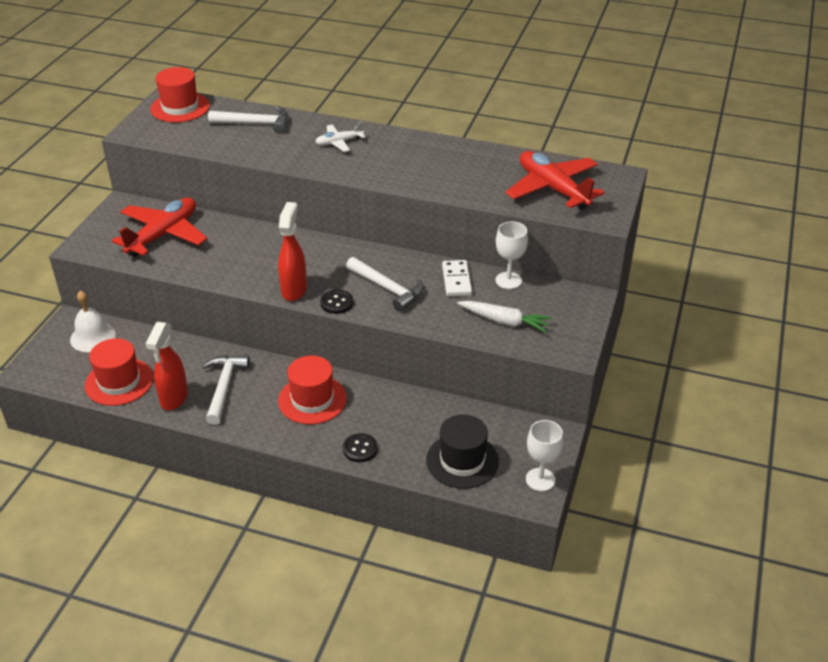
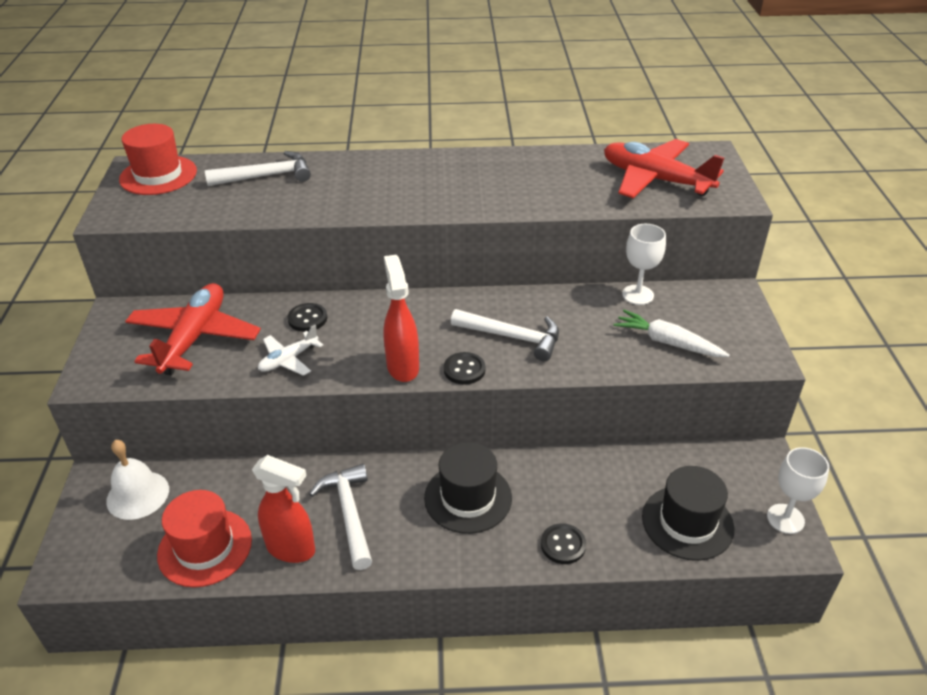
camera: 20 degrees left, 0 degrees up
(174, 399) = (291, 549): red spray bottle -> red spray bottle turned 60 degrees counterclockwise
(248, 240) = (307, 319): none -> black button
(312, 399) = (468, 498): red hat -> black hat
(339, 142) = (382, 177): white plane -> white plane (288, 359)
(456, 280) = (582, 308): white domino -> none
(504, 321) = (667, 342): white carrot -> white carrot turned 150 degrees counterclockwise

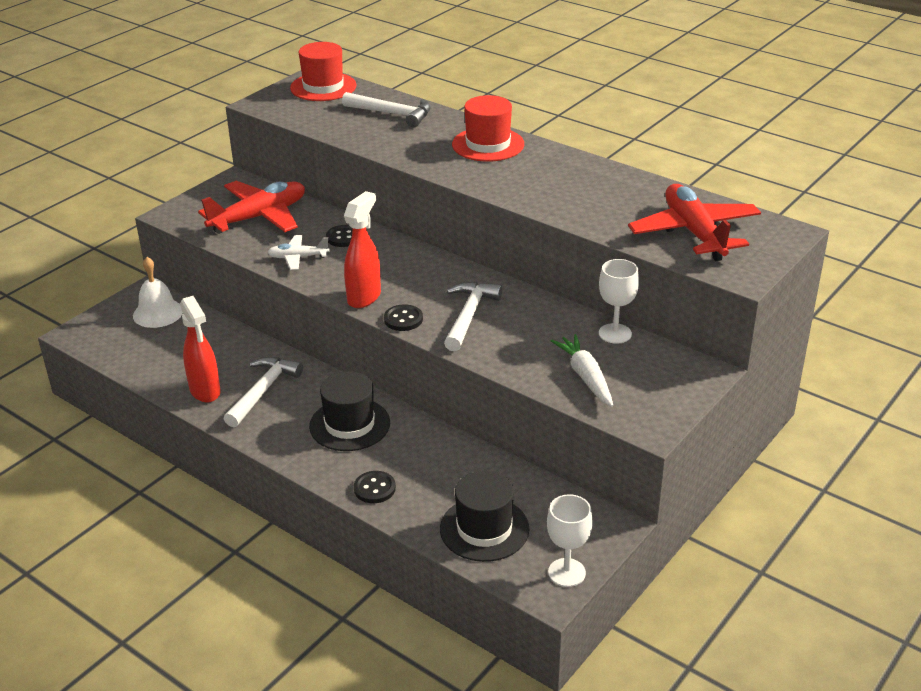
camera: 40 degrees right, 5 degrees down
(205, 547) = (160, 363): red hat -> red hat (488, 144)
(512, 337) = (469, 315): white hammer -> white hammer turned 135 degrees counterclockwise

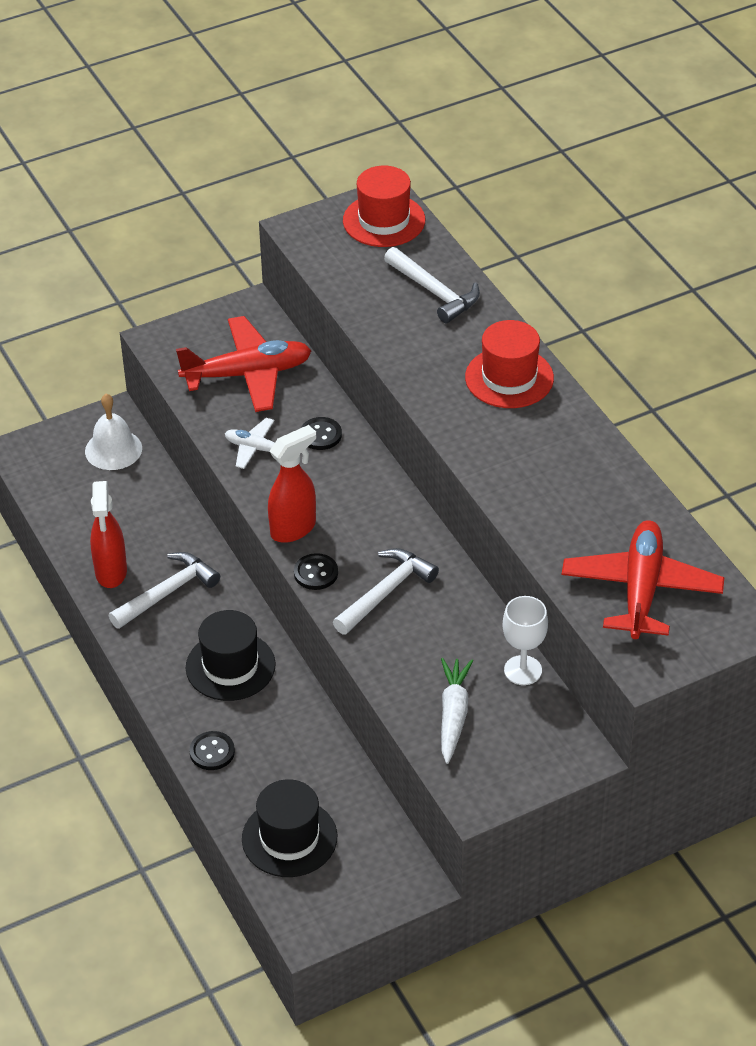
camera: 25 degrees right, 10 degrees up
(566, 572) = (337, 915): white goblet -> none

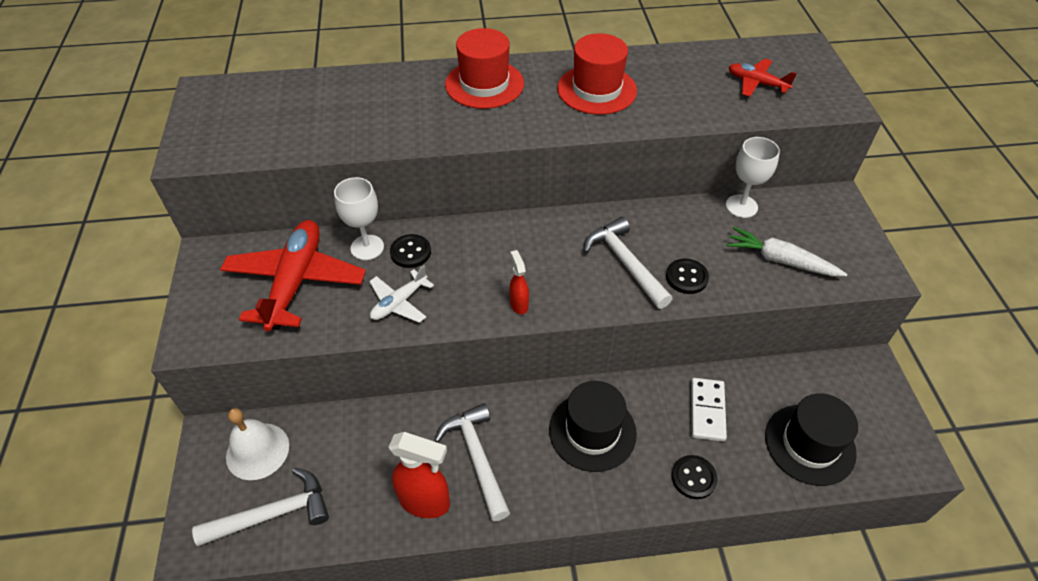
camera: 70 degrees left, 5 degrees up
(293, 749) = (707, 410): none -> white domino
(294, 529) = (519, 304): red spray bottle -> red spray bottle, size x0.54
(311, 404) = (367, 247): none -> white goblet
(316, 573) = (582, 304): black button -> black button (686, 277)
(384, 220) = (232, 100): red hat -> red hat (596, 90)
(434, 292) = (349, 96): white hammer -> white hammer (273, 513)
(641, 590) = (756, 83): red plane -> red plane, size x0.51

